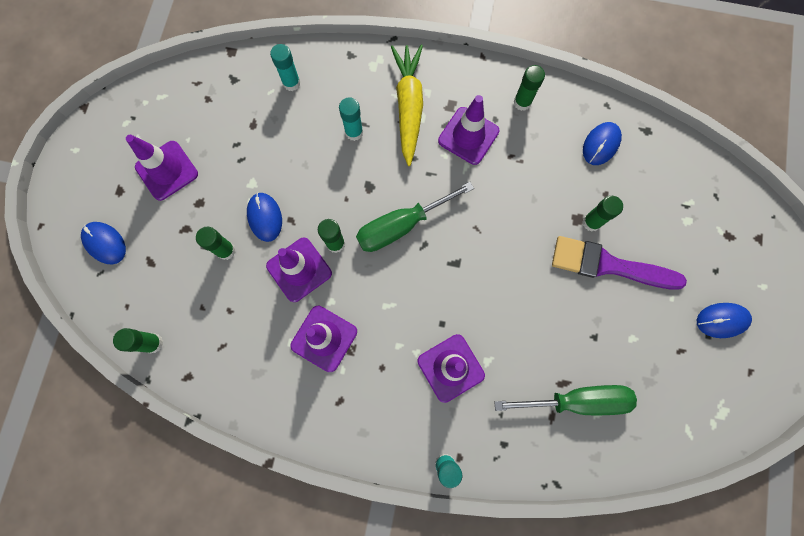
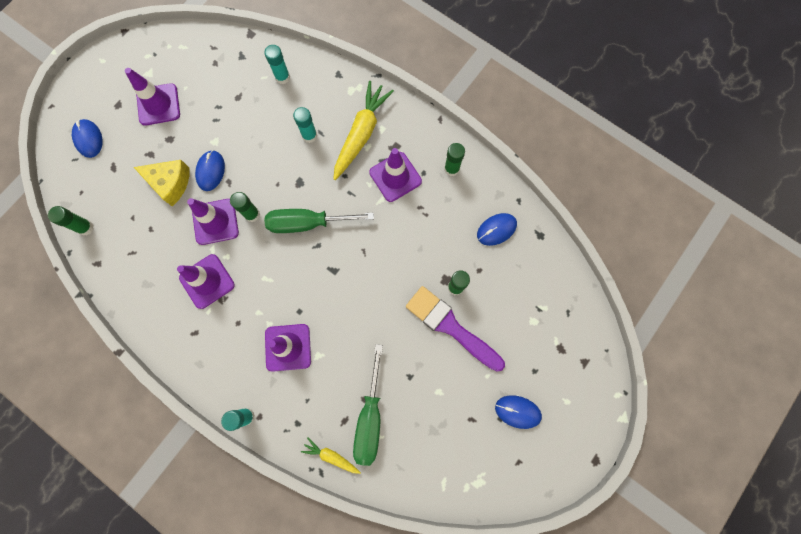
camera: 25 degrees right, 0 degrees up
(226, 250) = (170, 183): green glue stick -> yellow cheese
(558, 461) = (331, 456): none -> yellow carrot
(577, 400) = (370, 418): green screwdriver -> green screwdriver turned 75 degrees clockwise

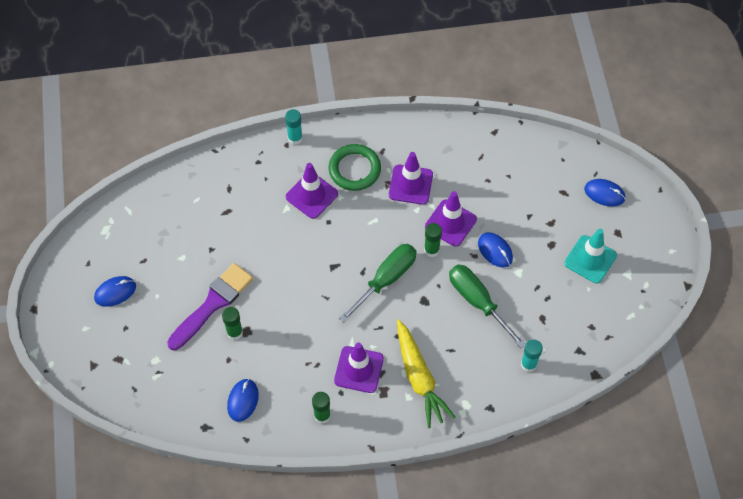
camera: 135 degrees right, 15 degrees down
(85, 227) = (530, 143): green glue stick -> none
(158, 104) = (590, 259): purple traffic cone -> turquoise traffic cone
(170, 183) = (512, 218): yellow cheese -> none
(232, 337) = (354, 169): none -> green ring
(309, 135) = (456, 340): turquoise glue stick -> none
(331, 456) = (217, 164): yellow carrot -> none
(370, 418) = (214, 204): green screwdriver -> green screwdriver (478, 301)
(450, 326) = (213, 304): purple brush -> purple brush turned 45 degrees counterclockwise

